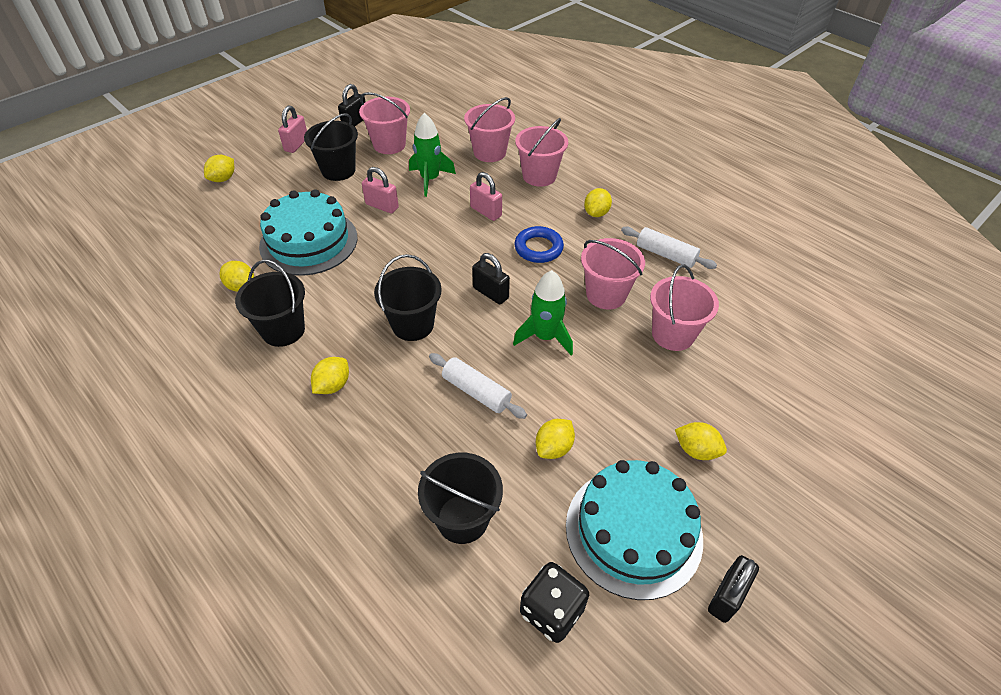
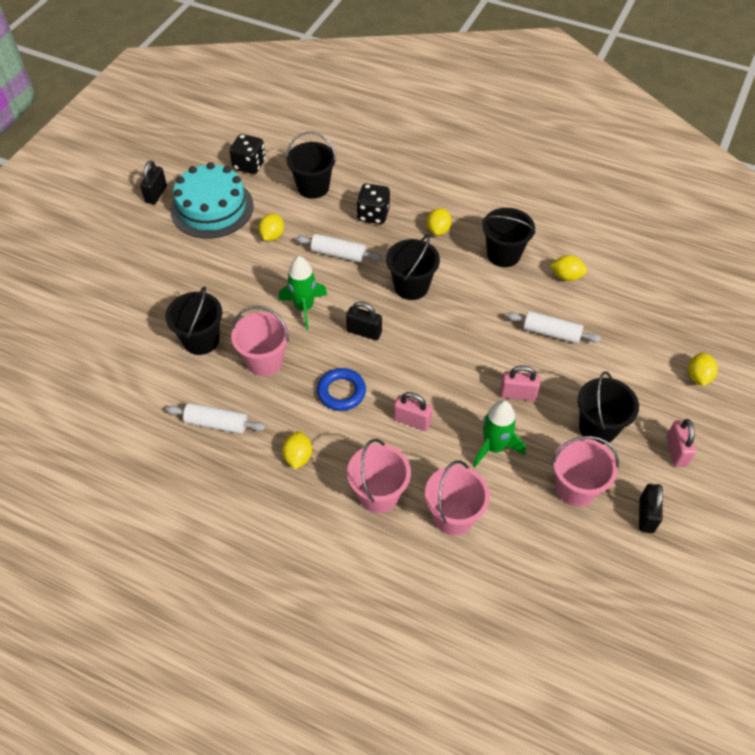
camera: 160 degrees right, 5 degrees up
(309, 241) = (551, 333): turquoise cake -> white rolling pin
(401, 437) = (373, 215): none -> black dice
(673, 334) = (201, 340): pink bucket -> black bucket
(696, 450) = (177, 260): yellow lemon -> none

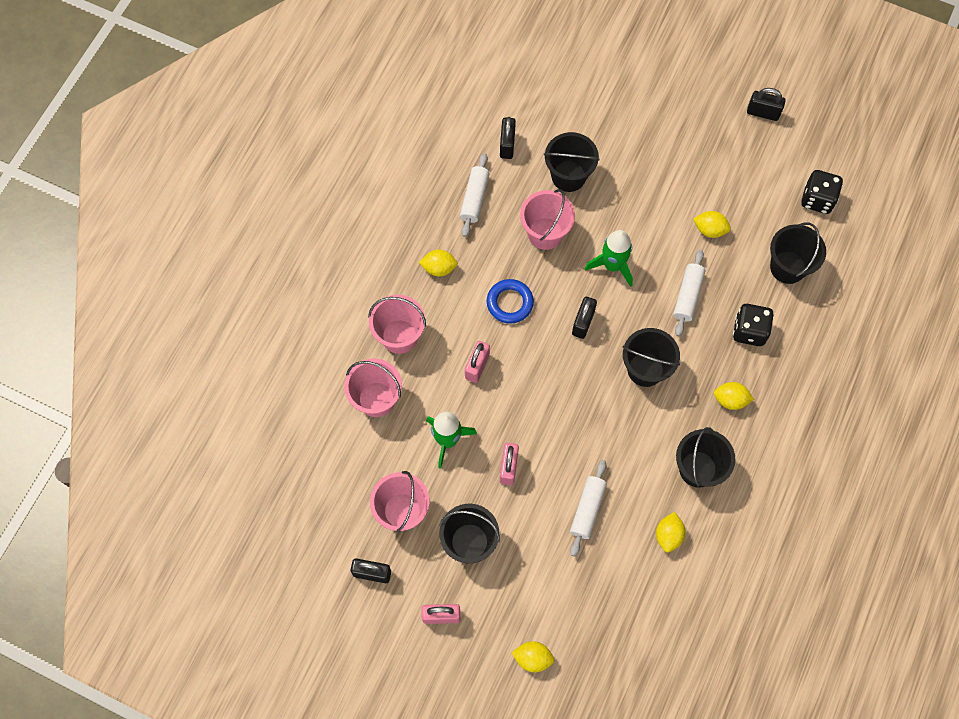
camera: 90 degrees right, 15 degrees up
(155, 393) = (507, 145): none -> black padlock
(212, 208) = (746, 168): turquoise cake -> none

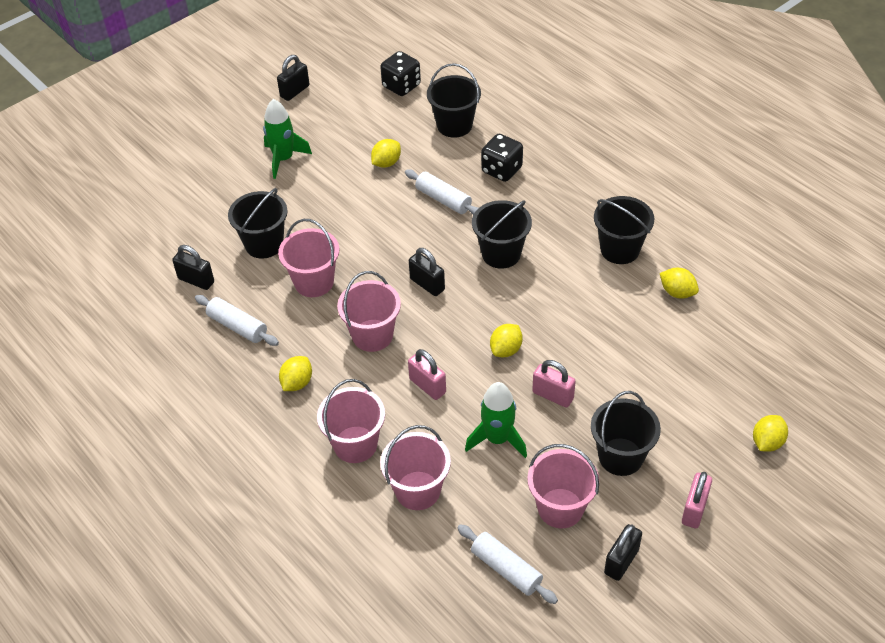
camera: 65 degrees left, 20 degrees down
(510, 303) = (372, 335): blue ring -> pink bucket
(587, 509) = (626, 345): white rolling pin -> white rolling pin (506, 569)
(612, 265) = (380, 242): green rocket -> green rocket (283, 159)
(730, 400) = (562, 205): yellow lemon -> yellow lemon (506, 350)

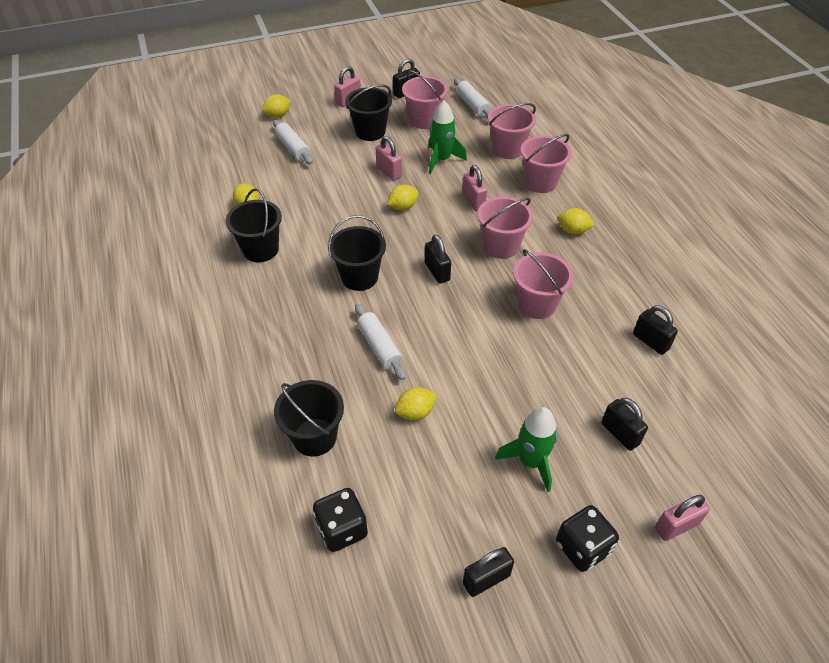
camera: 160 degrees left, 0 degrees up
(169, 153) = (676, 526): none -> pink padlock
(216, 197) = (620, 434): none -> black padlock
(237, 326) = (615, 287): white rolling pin -> white rolling pin (293, 148)
(264, 244) = (576, 358): black bucket -> none
(297, 383) = (573, 230): yellow lemon -> yellow lemon turned 60 degrees clockwise
(501, 170) = (303, 360): black dice -> black dice (582, 547)

